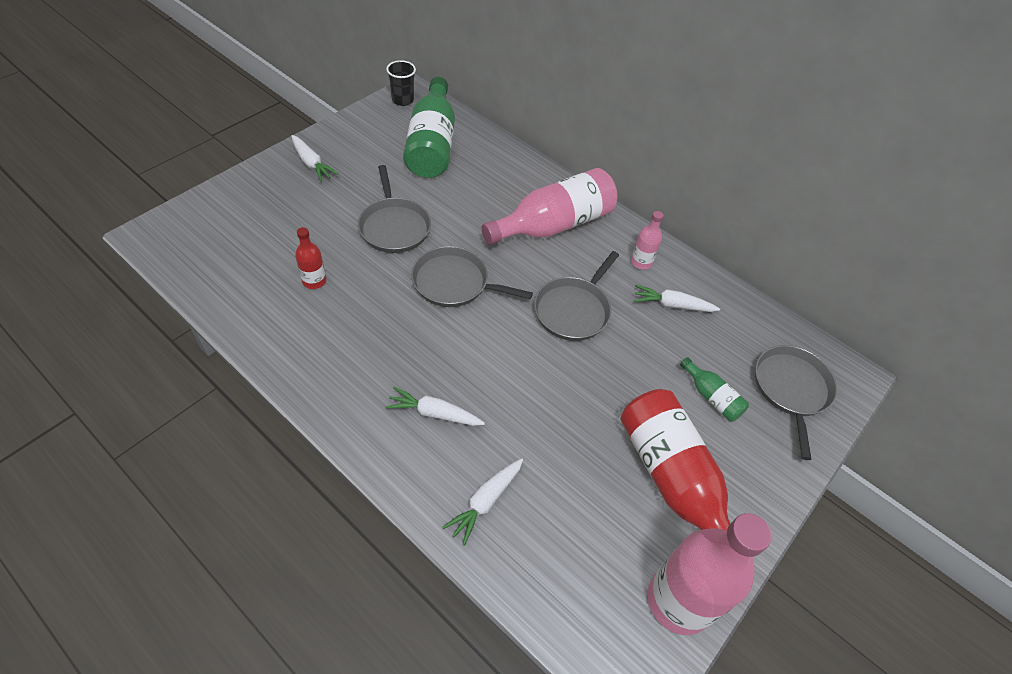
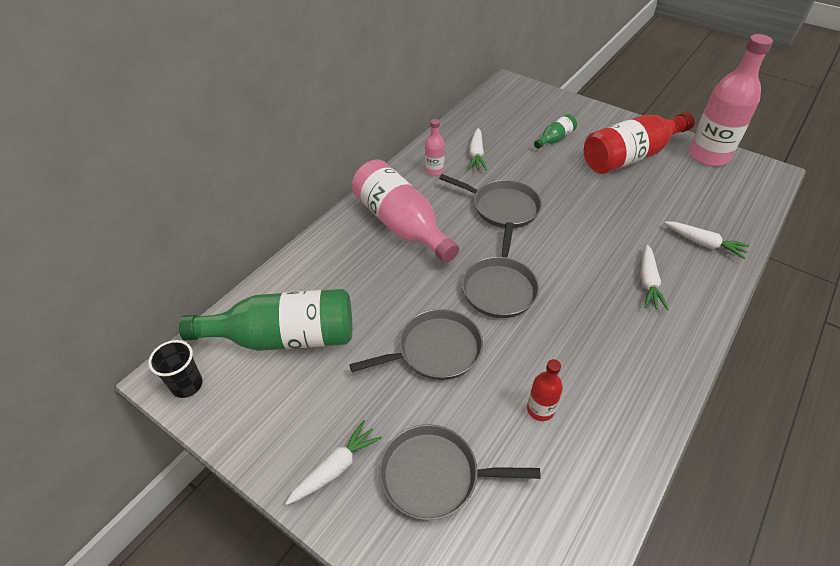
camera: 90 degrees left, 5 degrees down
(791, 389) = (531, 106): grey pan -> grey pan (435, 475)

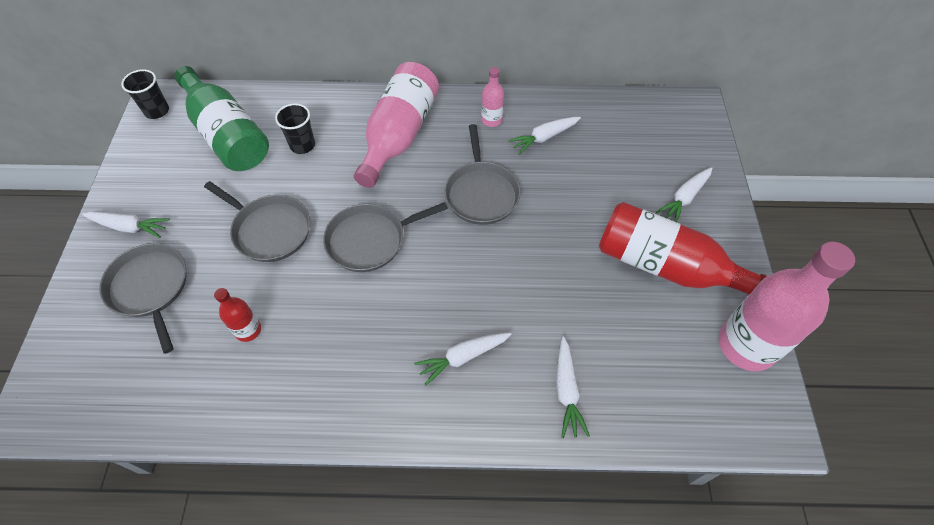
camera: 55 degrees right, 10 degrees up
(353, 288) = (302, 145): none -> black cup
(555, 139) = (632, 187): green bottle -> none
(581, 124) = (684, 198): none -> white carrot

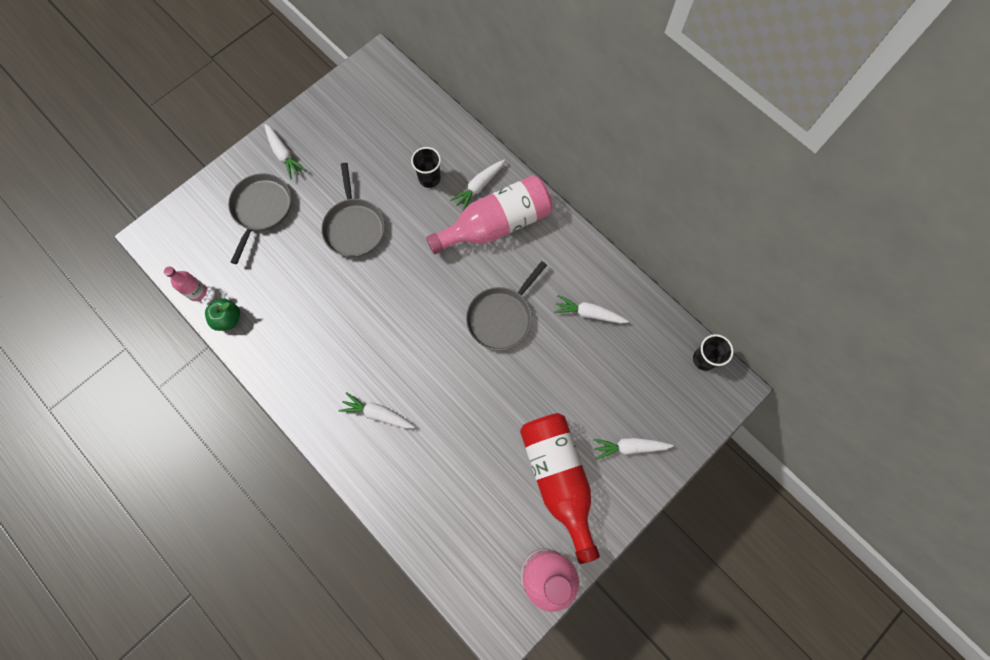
camera: 45 degrees right, 15 degrees up
(157, 111) = (368, 72): black cup -> black cup (704, 359)
(212, 413) = (228, 319): none -> green apple
(227, 134) = (393, 129): green bottle -> none
(248, 330) = (286, 285): red bottle -> none
(370, 240) = (402, 288): grey pan -> none
(491, 120) = (569, 267): pink bottle -> pink bottle (197, 292)
(566, 391) = (411, 490): white carrot -> white carrot (479, 186)

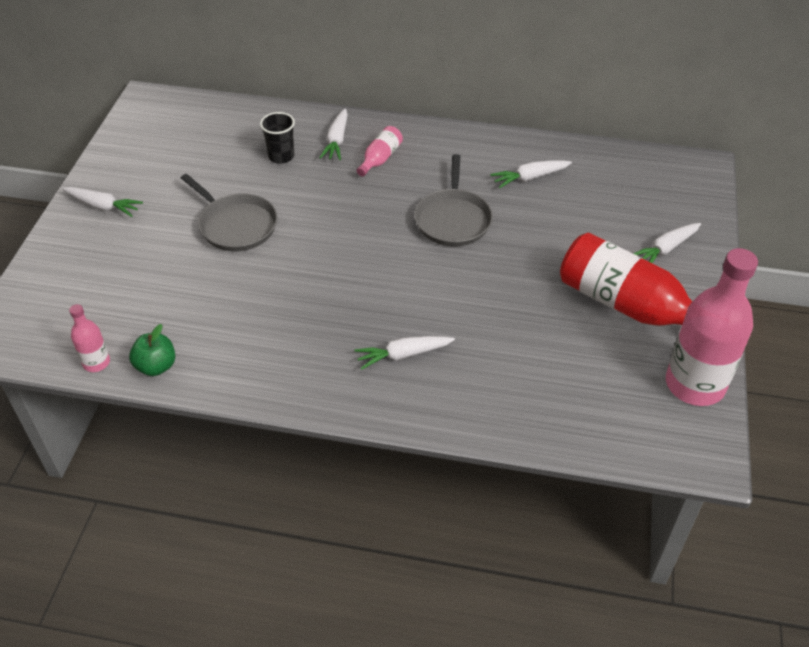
camera: 35 degrees left, 25 degrees down
(261, 209) = (115, 259): grey pan -> none
(496, 224) = (380, 159): pink bottle -> pink bottle, size x0.46
(704, 359) = (659, 159): black cup -> none

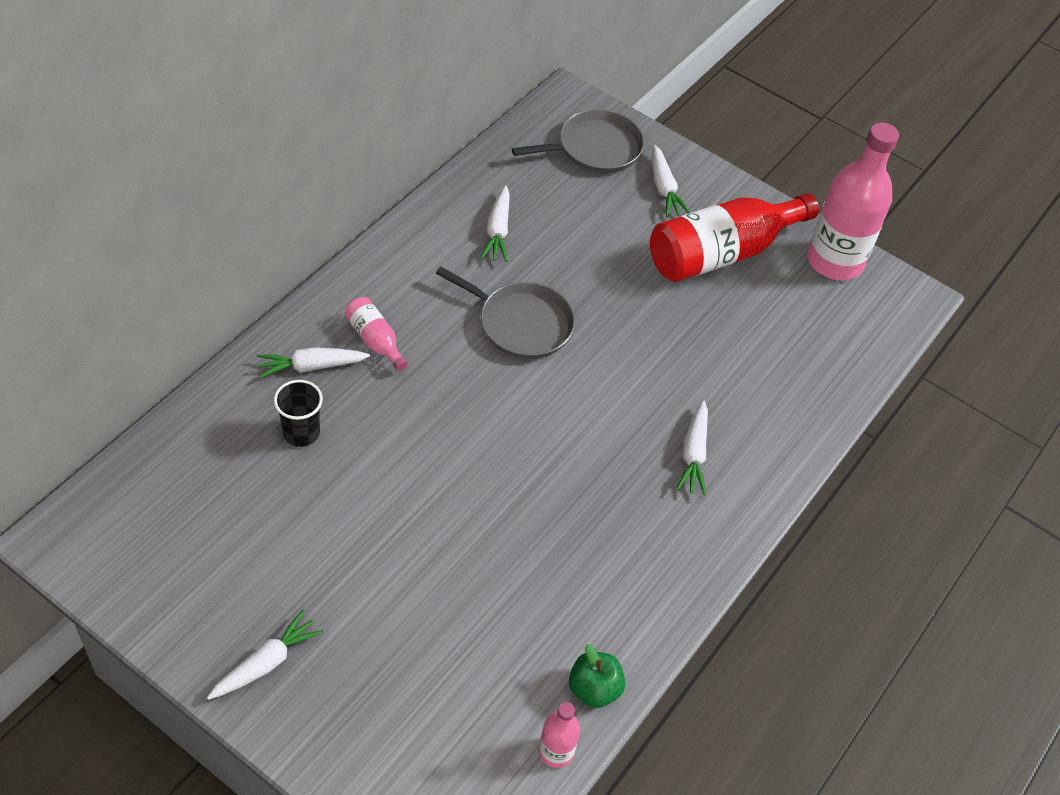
camera: 70 degrees left, 5 degrees up
(236, 225) = (401, 527): grey pan -> grey pan (595, 148)
(337, 141) = (311, 366): white carrot -> white carrot turned 135 degrees clockwise

